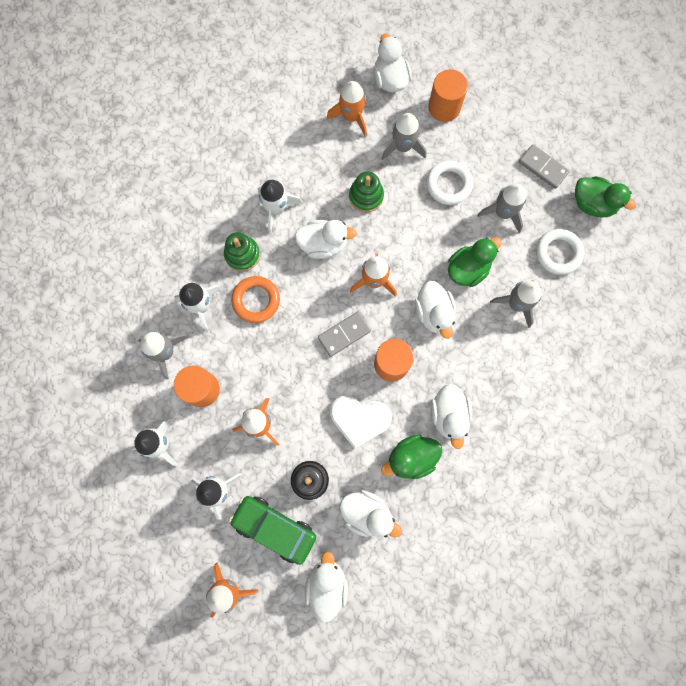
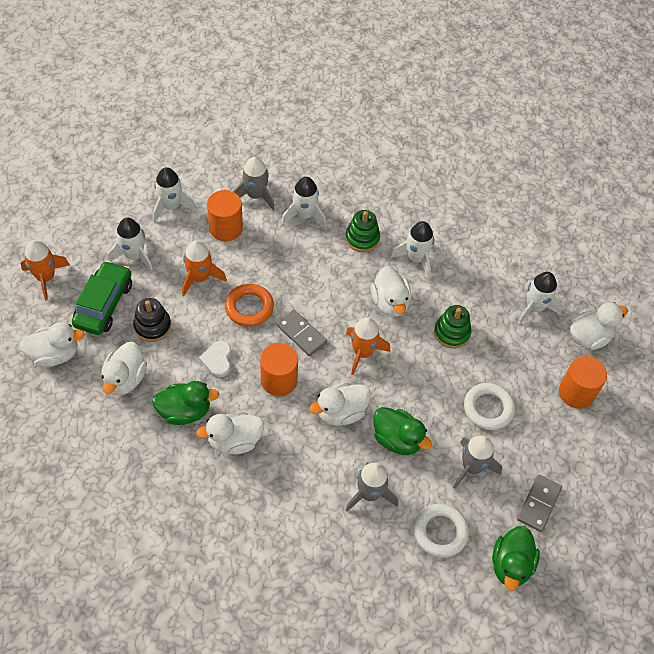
camera: 75 degrees right, 20 degrees down
(256, 300) = (319, 256): orange ring -> orange ring (249, 307)
(351, 117) = (534, 308): orange rocket -> white rocket
(359, 419) = (217, 360): white heart -> white heart, size x0.62
(403, 147) = (517, 359): grey rocket -> none
(411, 458) = (185, 411): green duck -> green duck turned 120 degrees clockwise

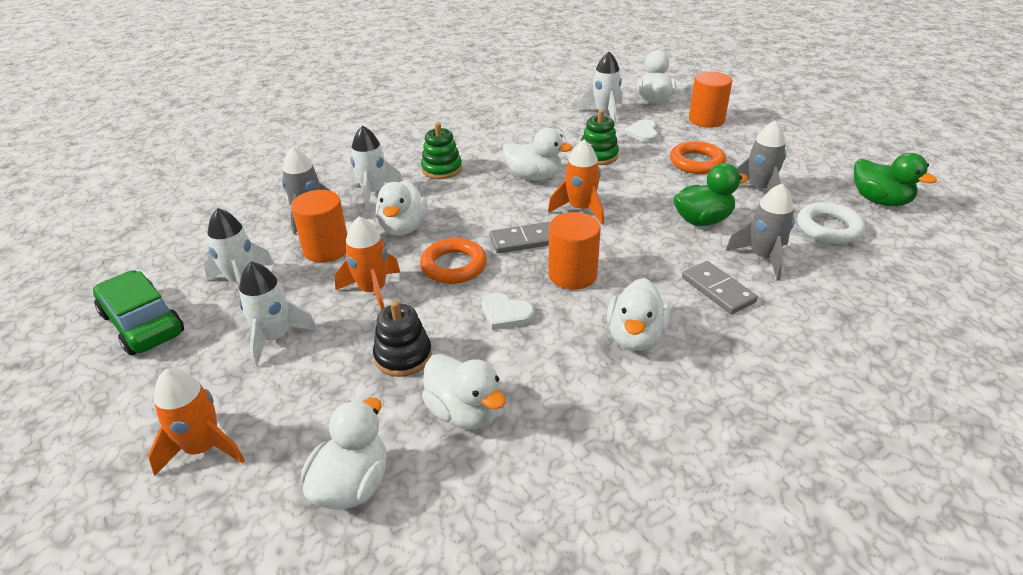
camera: 55 degrees left, 20 degrees down
(104, 304) = (320, 395): green car -> green car (142, 323)
(185, 411) = (561, 368): green duck -> none
(341, 412) = (646, 245): white duck -> white duck (403, 227)
(416, 258) = (496, 149): white rocket -> none
(488, 408) = (696, 162): white ring -> orange ring
(514, 351) = (643, 133): none -> white heart
(539, 504) = (816, 168): grey domino -> grey domino (718, 290)

